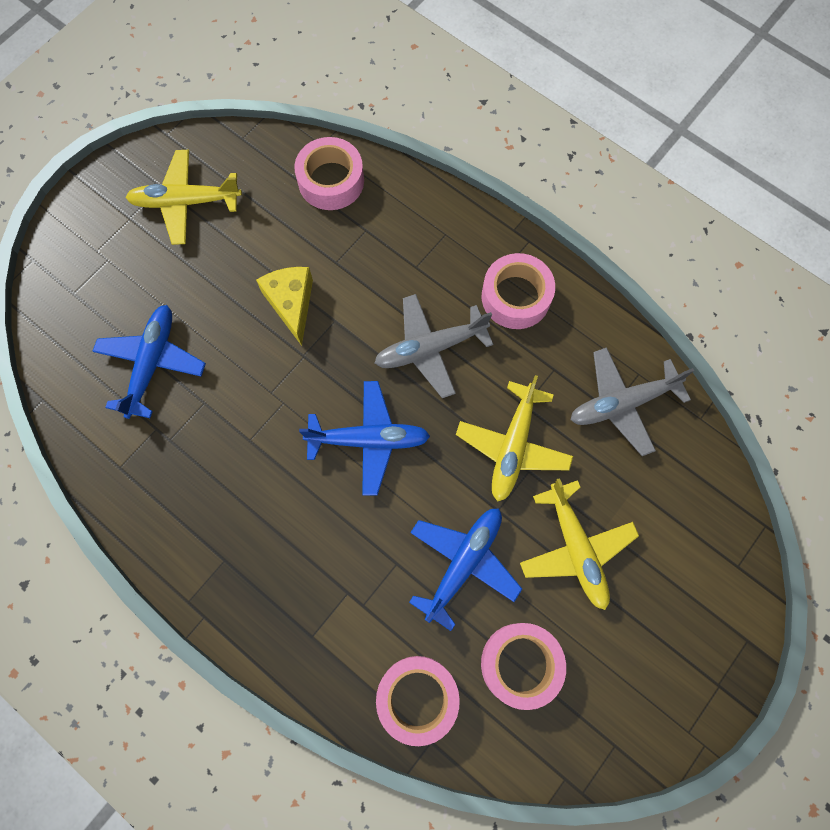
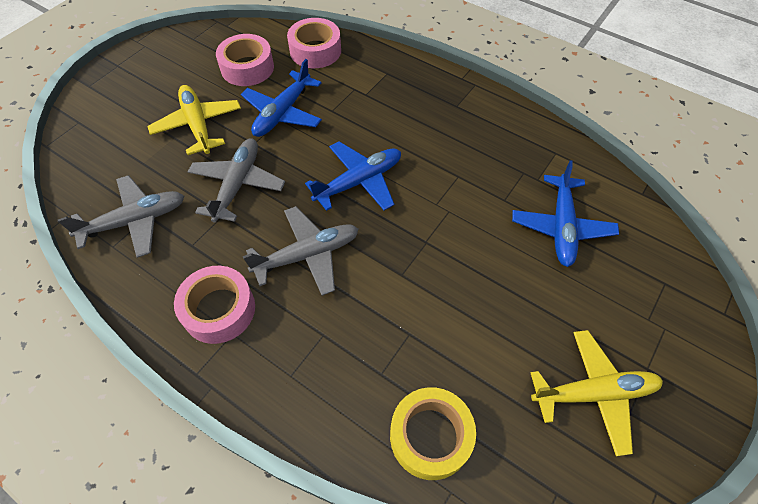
camera: 175 degrees right, 15 degrees down
(291, 304) = (447, 287): yellow cheese -> none
(331, 181) = (430, 436): pink tape -> yellow tape
(369, 440) = (359, 182): blue plane -> blue plane turned 150 degrees clockwise
(513, 446) = (237, 184): yellow plane -> grey plane

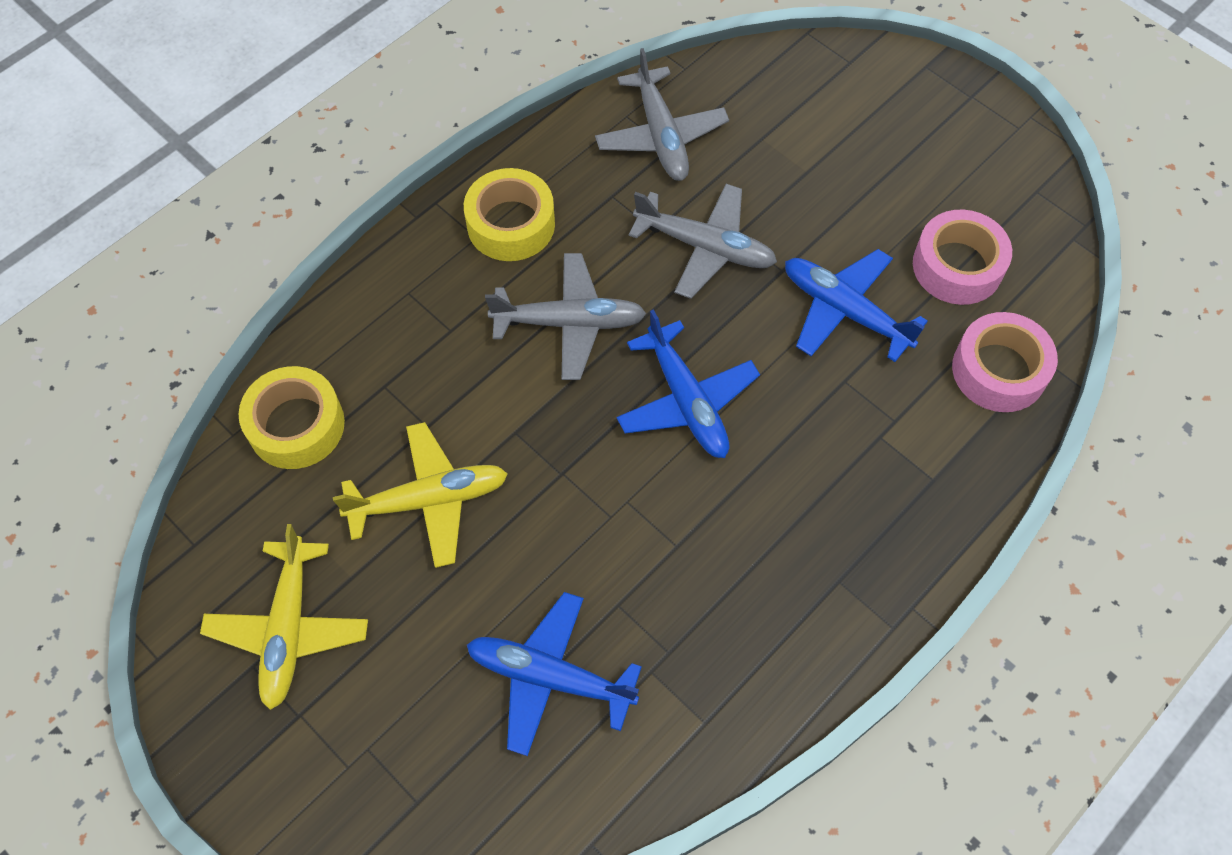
camera: 100 degrees right, 5 degrees up
(198, 125) = (828, 200): yellow plane -> yellow plane (429, 500)
(219, 310) = (511, 224): pink tape -> yellow tape
(307, 255) = (569, 323): grey plane -> grey plane turned 75 degrees counterclockwise

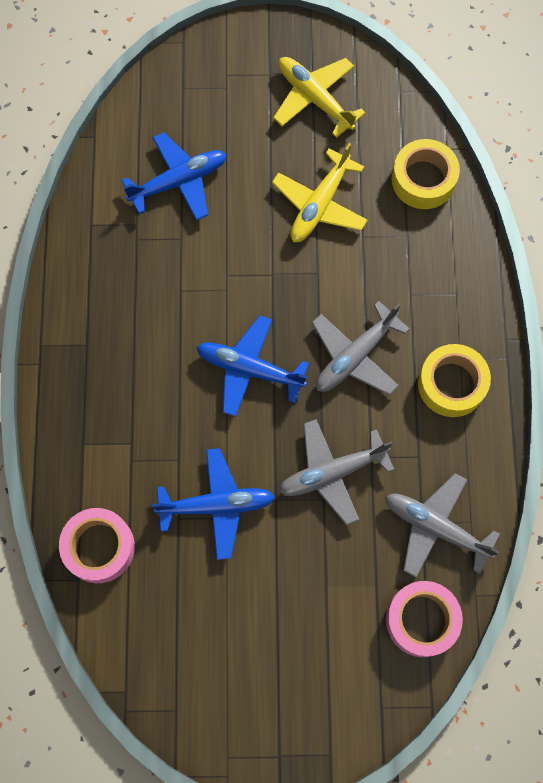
camera: 135 degrees right, 10 degrees up
(957, 266) = (178, 600): pink tape -> pink tape (421, 620)

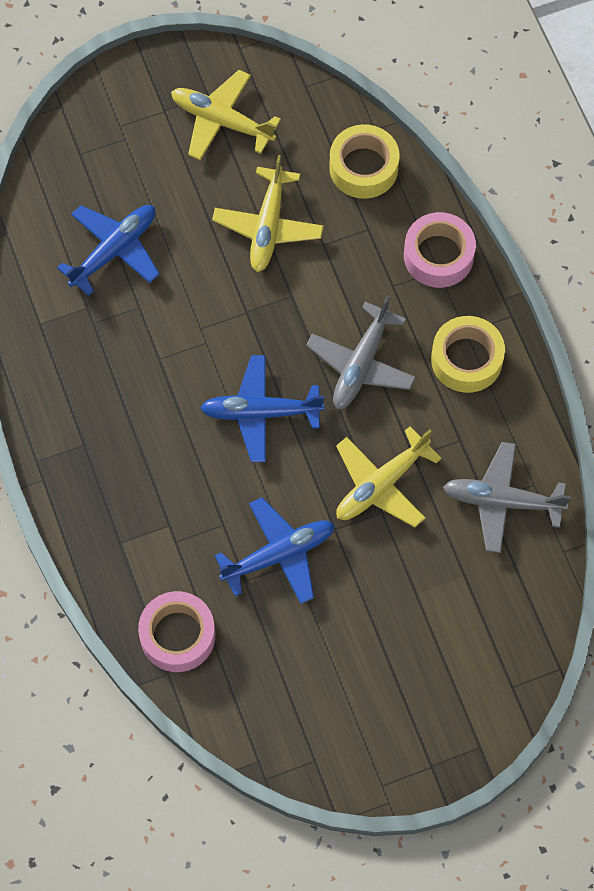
camera: 20 degrees left, 5 degrees down
(332, 473) = (381, 484): grey plane -> yellow plane
(421, 620) = (520, 592): pink tape -> pink tape (438, 255)

